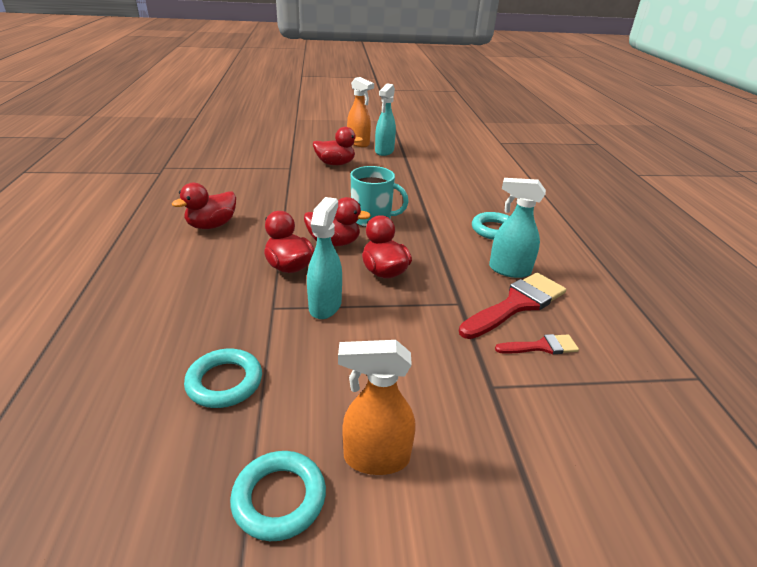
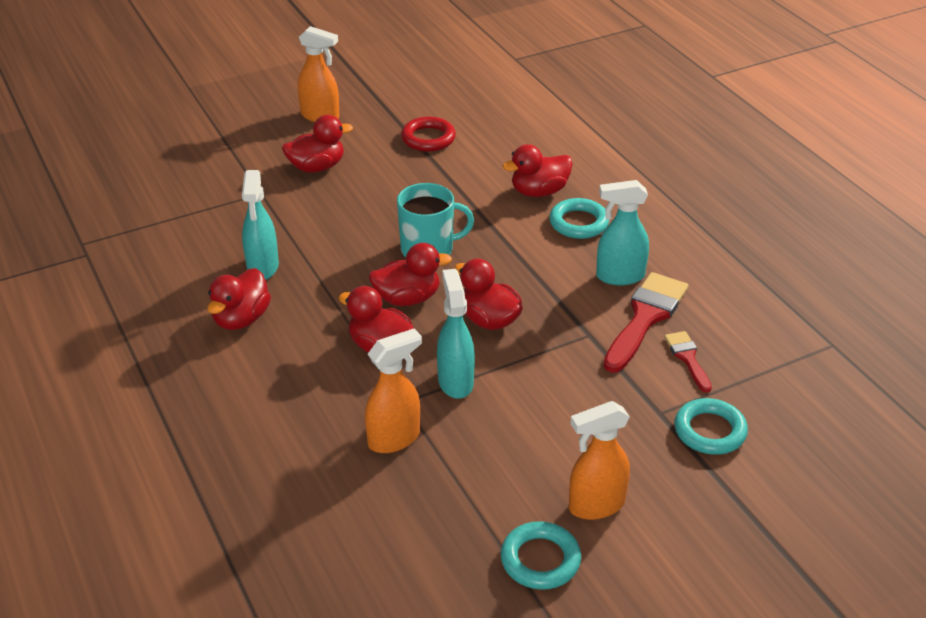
camera: 20 degrees left, 5 degrees up
(224, 382) = (419, 490): turquoise ring -> turquoise ring (710, 431)
(242, 333) = (394, 439): none -> orange spray bottle
(384, 151) = (367, 123): turquoise spray bottle -> turquoise spray bottle (263, 267)
(417, 165) = (428, 138): none -> red ring
(475, 206) = (539, 192): none -> red duck
(541, 346) = (687, 358): red brush -> red brush turned 75 degrees counterclockwise

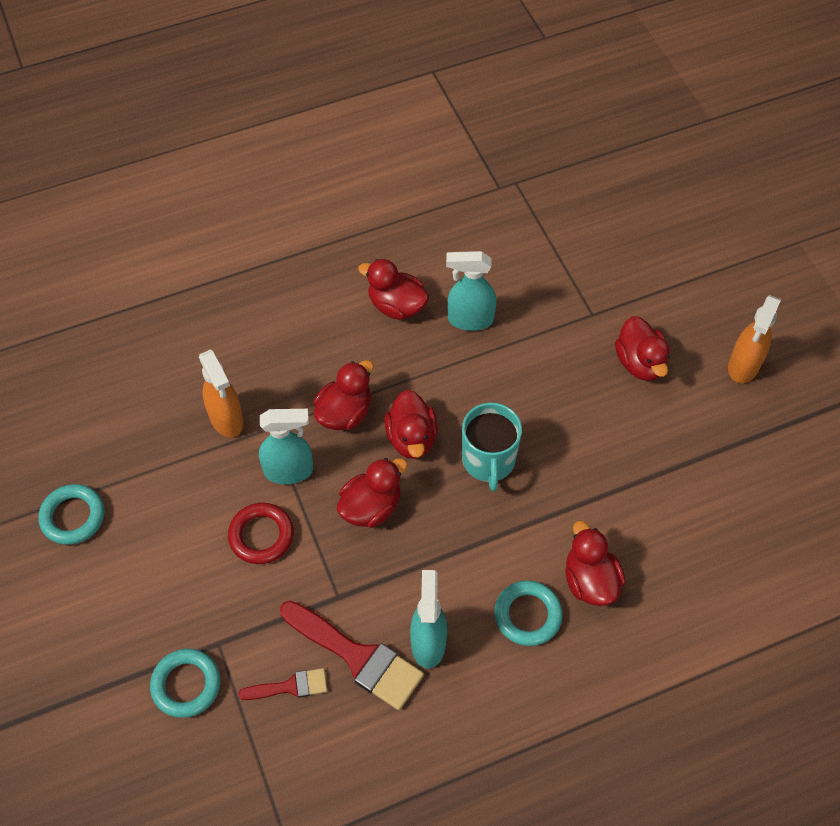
camera: 95 degrees right, 20 degrees up
(428, 138) = (700, 473): red ring -> red ring (261, 536)
(596, 505) = (119, 567): orange spray bottle -> none

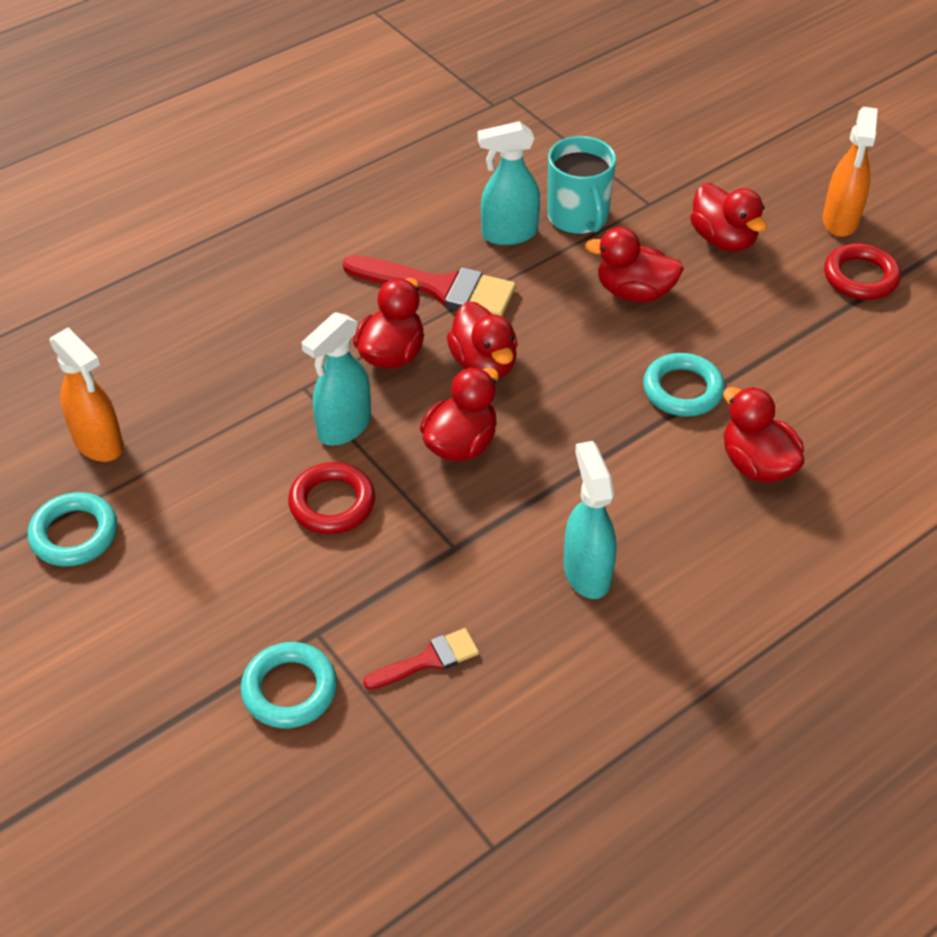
camera: 15 degrees left, 10 degrees down
(227, 419) = (245, 389): orange spray bottle -> orange spray bottle (99, 443)
(289, 471) = (344, 427): turquoise spray bottle -> turquoise spray bottle turned 150 degrees clockwise
(357, 657) = (503, 607): red brush -> red brush (440, 288)
(396, 306) = (415, 236): red duck -> red duck (634, 292)
(488, 460) = (586, 368): turquoise mug -> turquoise mug (578, 217)
(527, 615) = (697, 516): turquoise ring -> turquoise ring (682, 390)
(739, 425) = (860, 277): none -> red ring

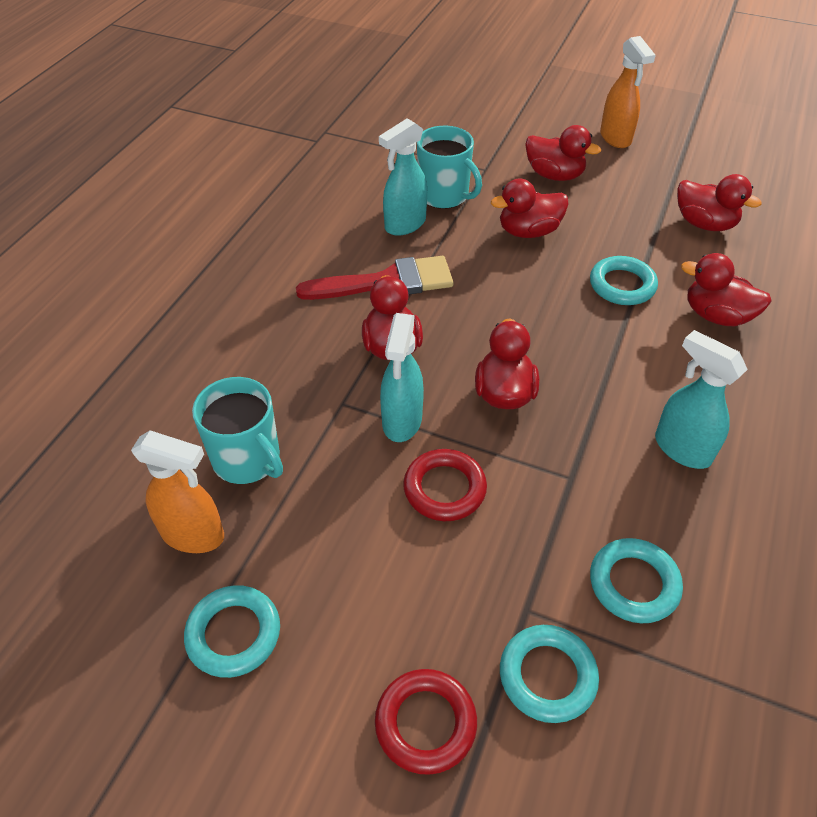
camera: 30 degrees left, 0 degrees up
(186, 400) = (247, 459): none -> turquoise mug
(428, 660) = (634, 584): red brush -> turquoise ring
(484, 363) = (468, 324): red duck -> red duck (704, 224)
(860, 277) = (661, 168): red ring -> red ring (425, 723)

